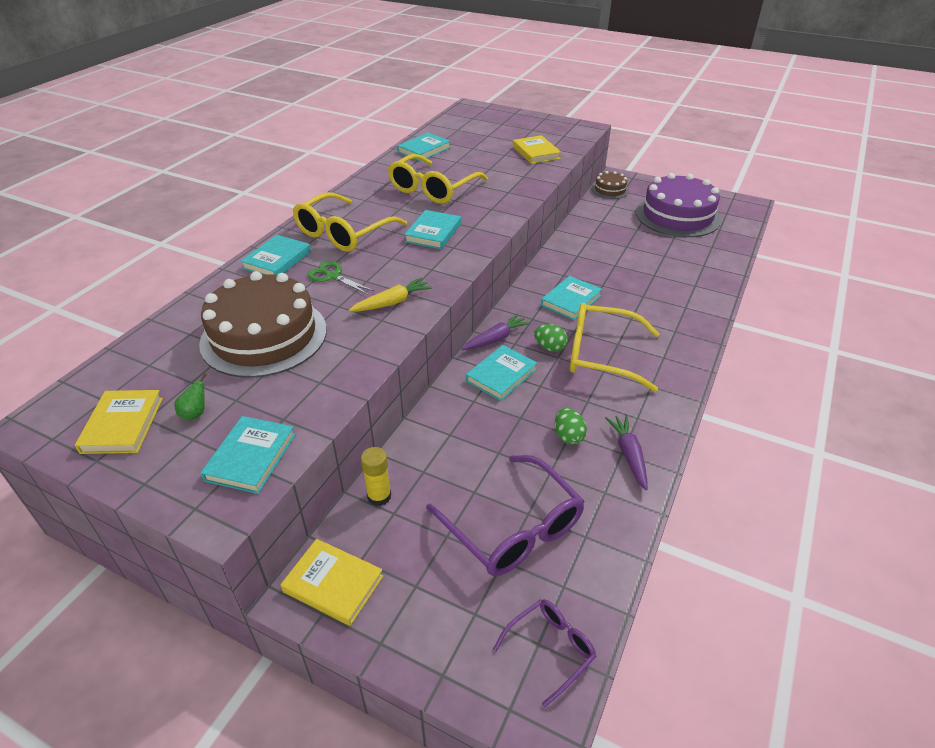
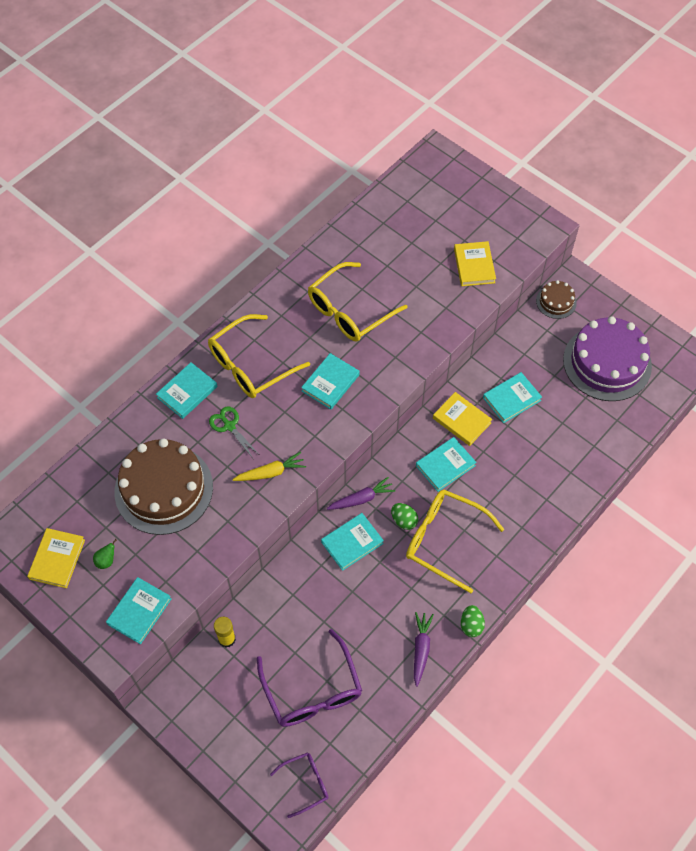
camera: 15 degrees right, 20 degrees up
(333, 584) = (182, 701): yellow book -> yellow book (462, 420)
(424, 150) = (360, 235): turquoise book -> turquoise book (511, 399)
(568, 436) = (382, 619): green egg -> green egg (471, 625)

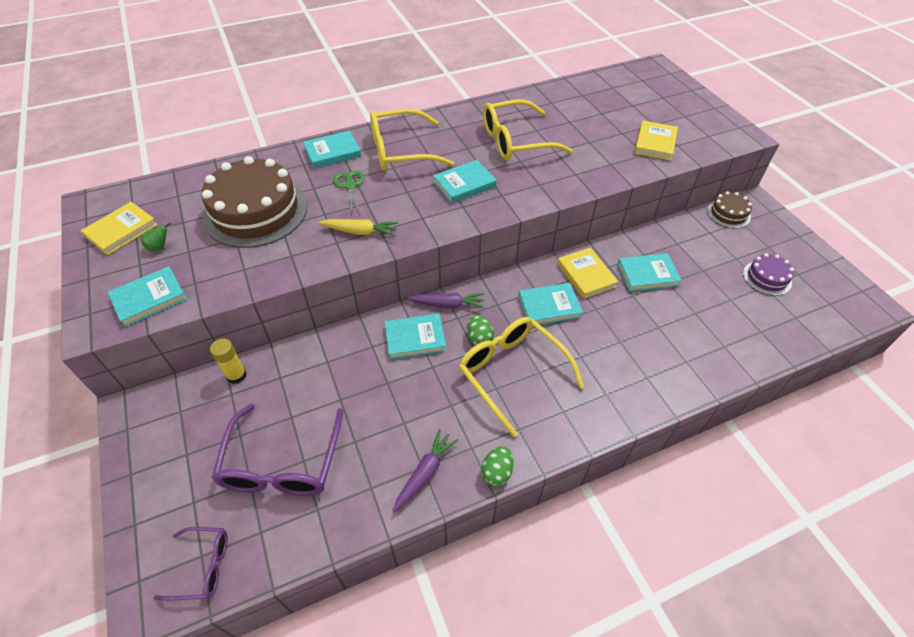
camera: 25 degrees right, 10 degrees down
(607, 363) = (767, 278): purple cake -> purple cake, size x0.47

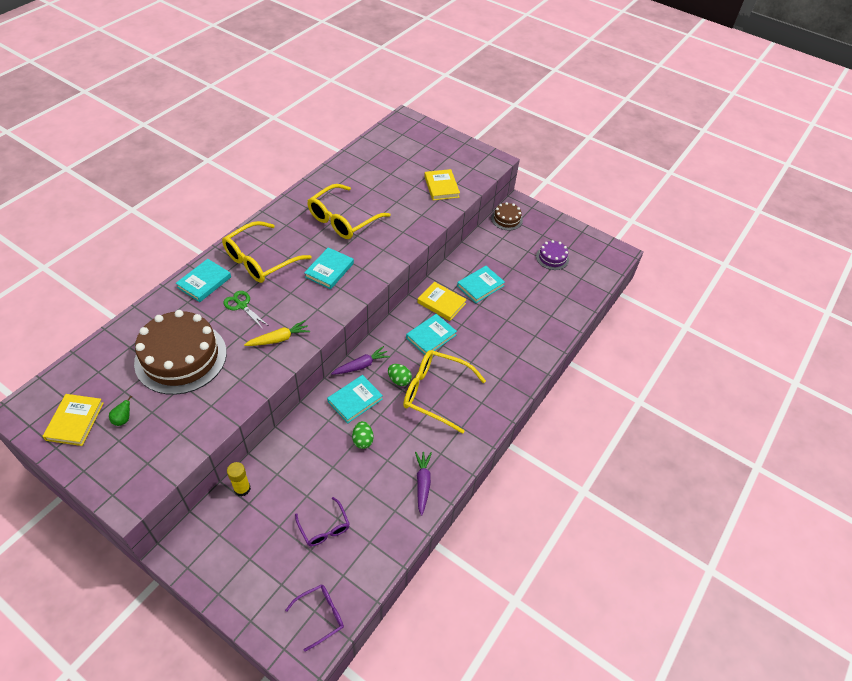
camera: 35 degrees left, 0 degrees up
(149, 299) = (153, 461): turquoise book -> none
(282, 463) = (324, 528): purple glasses -> purple glasses, size x0.55
(497, 472) = (465, 460): green egg -> green egg (363, 440)

